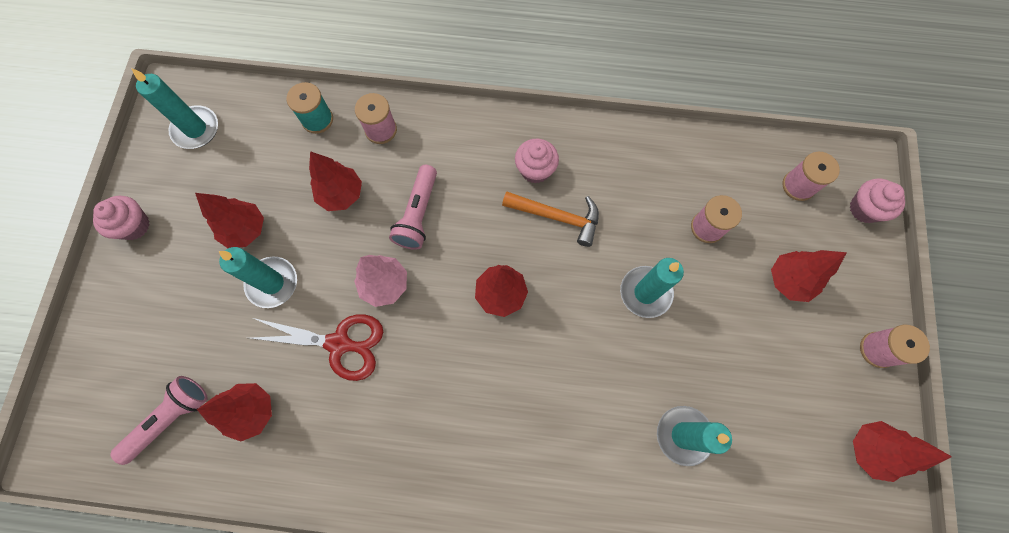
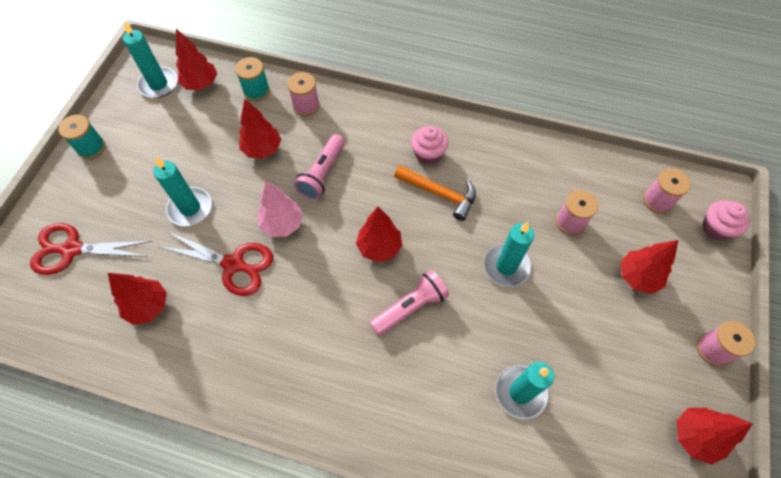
camera: 10 degrees right, 10 degrees down
(134, 225) = (91, 148): pink cupcake -> turquoise spool
(144, 358) = (72, 249): none -> red scissors
(170, 419) = (80, 300): pink flashlight -> pink flashlight (410, 307)
(246, 230) = (179, 164): red tree -> red tree (201, 84)

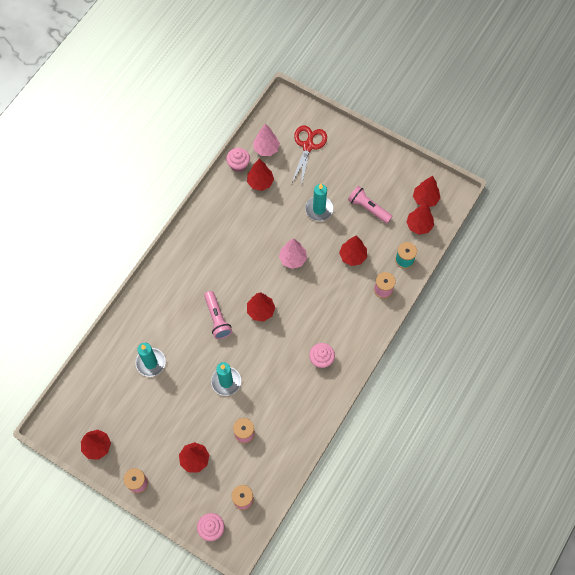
camera: 105 degrees right, 5 degrees up
(79, 314) = (266, 149): none -> pink tree
(91, 148) = (380, 157): turquoise spool -> none
(114, 352) = (238, 165): none -> pink cupcake
(158, 84) = (425, 199): turquoise candle -> red tree
(233, 264) = (273, 228): red scissors -> none
(322, 174) = (323, 289): pink flashlight -> pink flashlight (368, 208)
(440, 194) = (288, 358): orange hammer -> none

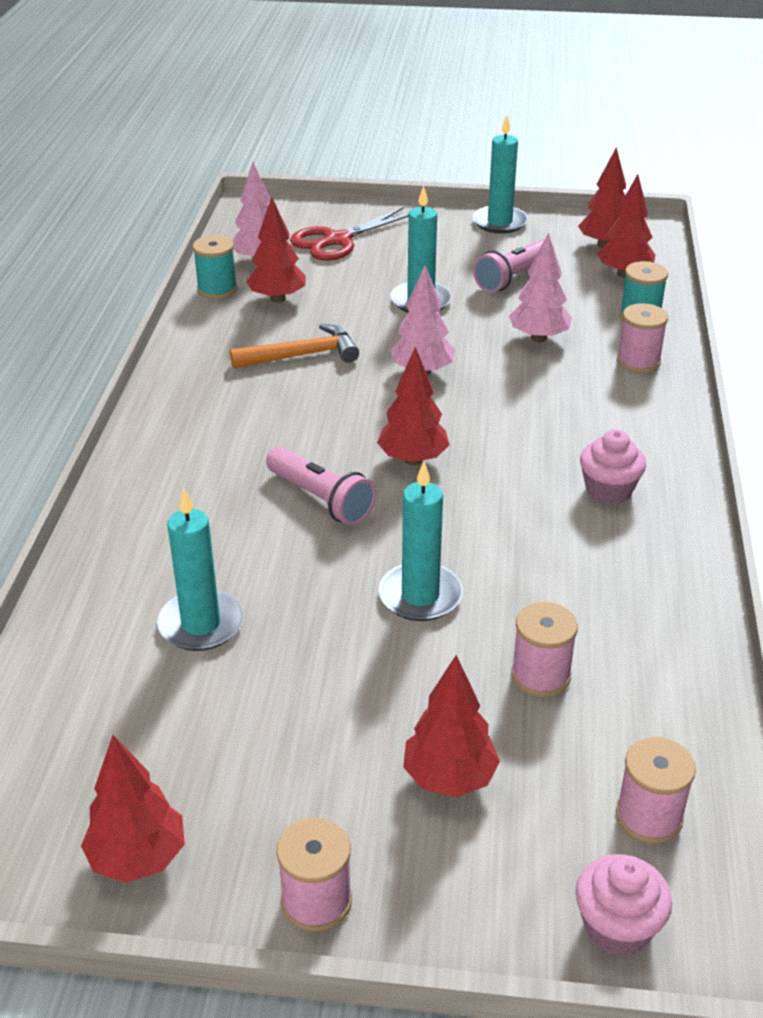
camera: 25 degrees left, 30 degrees down
(238, 165) = (217, 289): pink cupcake -> turquoise spool
(251, 228) = (302, 355): none -> orange hammer
(308, 146) = (338, 240): red scissors -> red scissors turned 120 degrees counterclockwise
(352, 256) = (538, 338): red tree -> pink tree
(368, 208) = (513, 278): pink flashlight -> pink flashlight turned 60 degrees counterclockwise
(389, 161) = (499, 222): none -> turquoise candle

